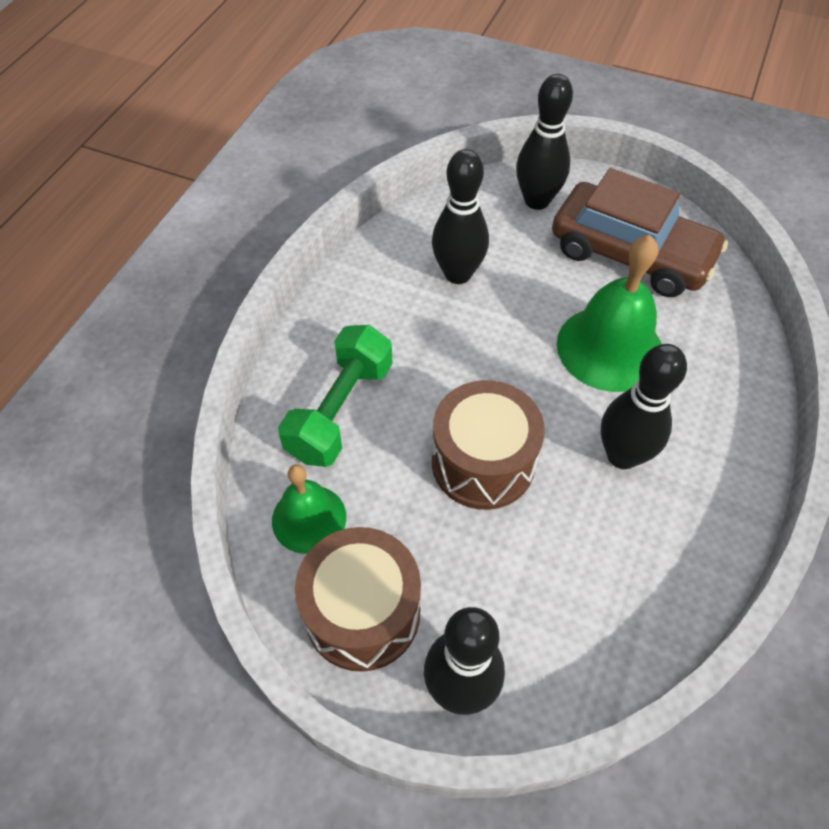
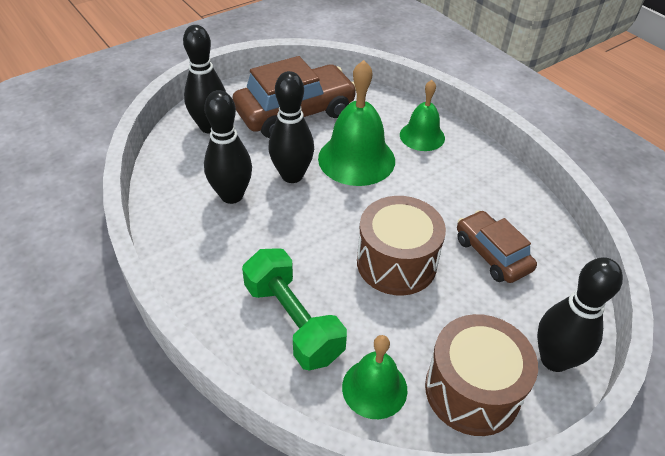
camera: 60 degrees left, 10 degrees down
(574, 556) = (492, 254): none -> brown car
(622, 455) = (437, 195): black bowling pin -> black bowling pin (292, 175)
(715, 393) = (422, 136): none -> green bell

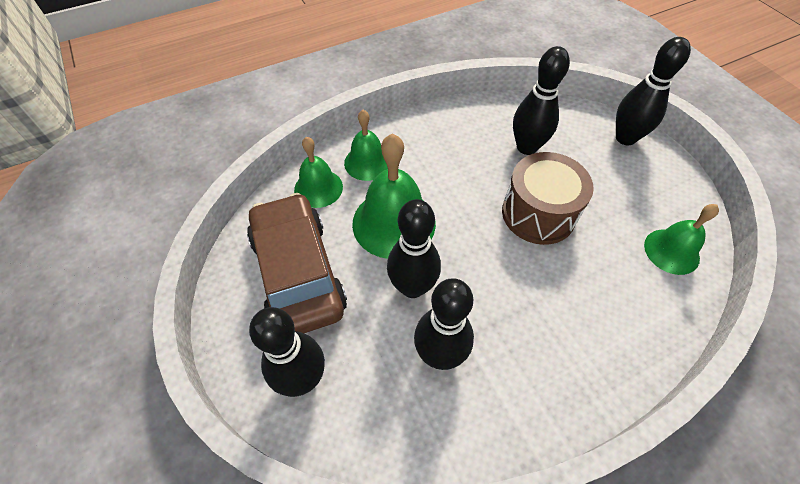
camera: 80 degrees left, 10 degrees up
(293, 321) = (613, 305): green dumbbell -> none
(382, 111) = (318, 188): none -> green bell
(472, 390) = (660, 189): brown drum -> none
(492, 254) = (526, 147): brown car -> black bowling pin

